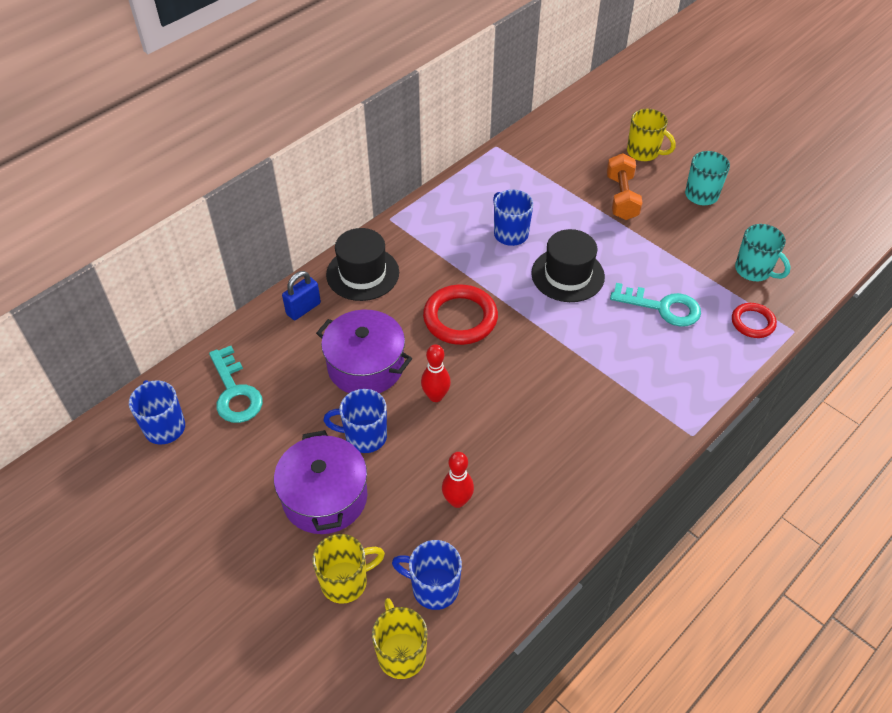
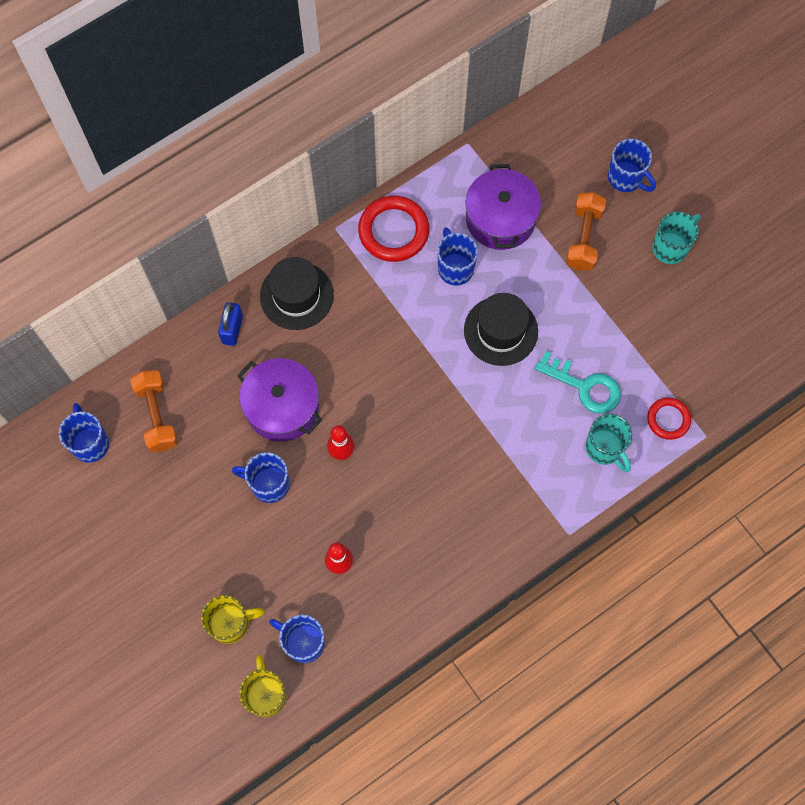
camera: 10 degrees right, 20 degrees up
(235, 392) = (157, 416): turquoise key -> orange dumbbell
(303, 309) = (232, 330): blue padlock -> blue padlock turned 45 degrees counterclockwise
(325, 497) = (224, 540): purple pot -> purple pot (500, 219)
(460, 318) = (382, 366): red ring -> red ring (393, 231)
(644, 152) = (626, 178): yellow mug -> blue mug
(754, 270) = (691, 356): turquoise mug -> turquoise mug (604, 448)

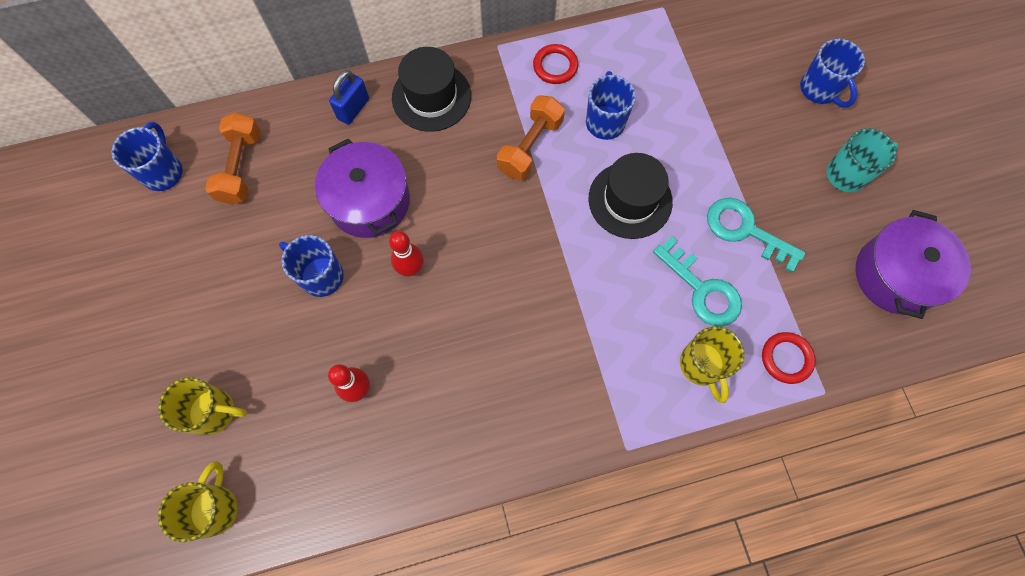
camera: 20 degrees right, 0 degrees up
(303, 642) = (281, 463): blue mug -> none
(393, 231) = (555, 66): red ring -> red ring, size x0.59
(500, 219) = (671, 88): purple pot -> purple pot (896, 275)
(583, 238) = (753, 135): orange dumbbell -> orange dumbbell (530, 147)
(603, 325) = (745, 231): none -> turquoise key
(604, 448) = (702, 366): turquoise mug -> yellow mug

